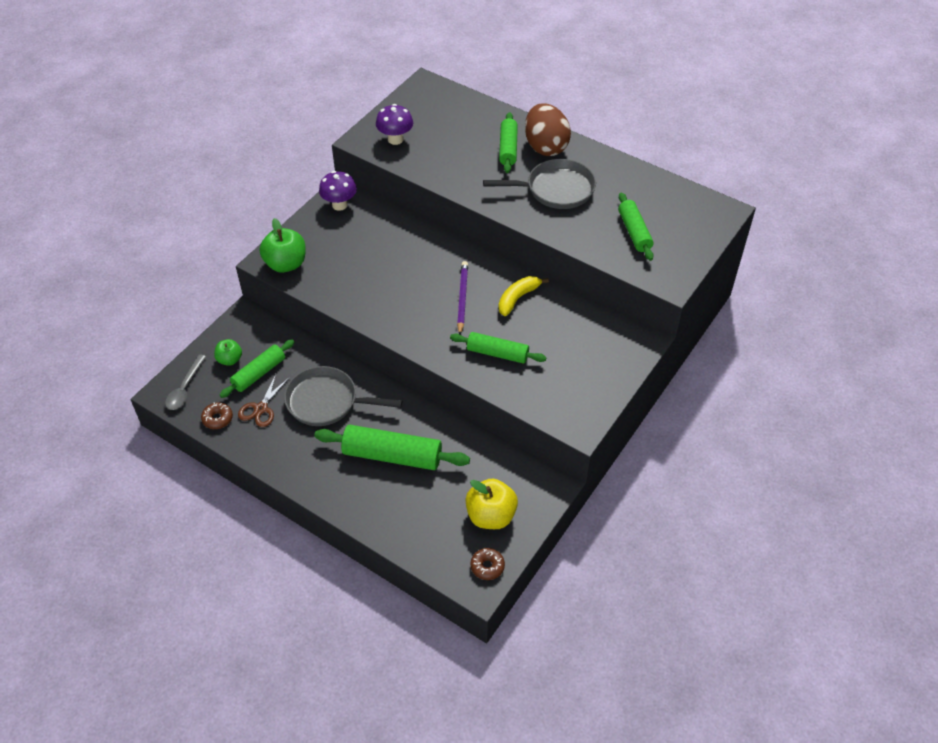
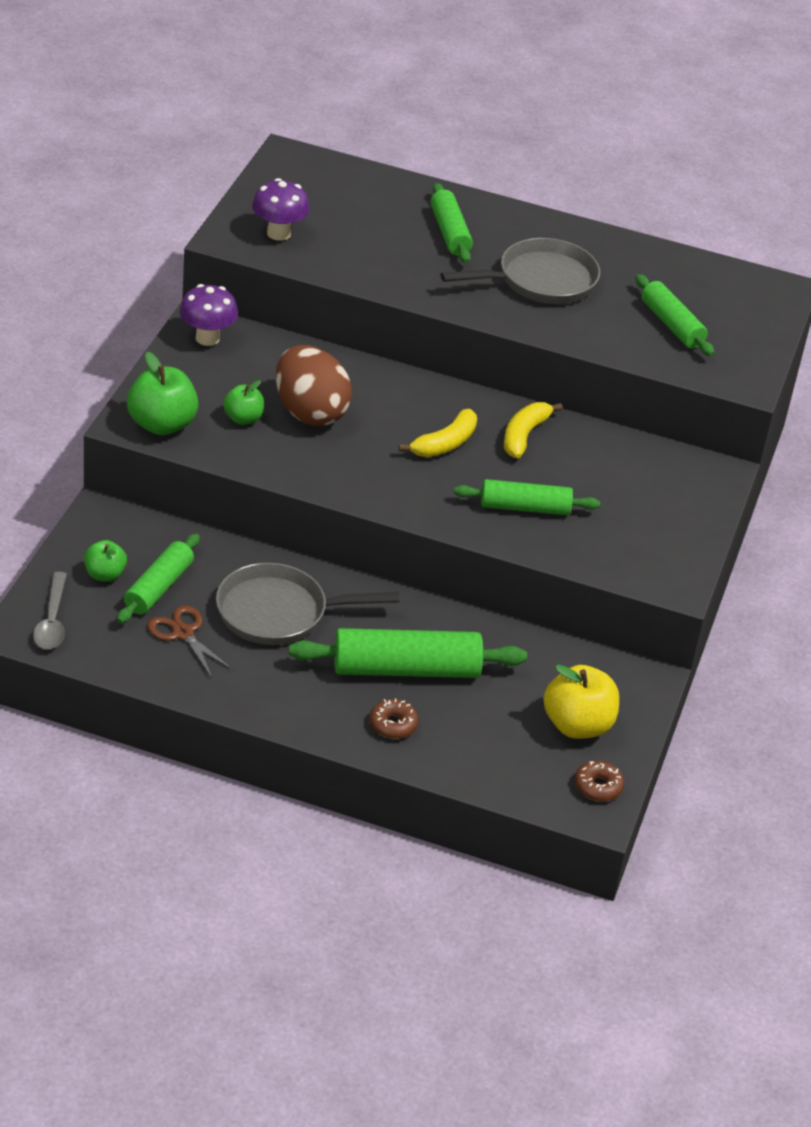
camera: 20 degrees left, 10 degrees down
(217, 419) = (122, 654): brown donut -> brown donut (393, 725)
(261, 408) = (183, 633): brown scissors -> brown scissors turned 135 degrees clockwise
(338, 265) = (243, 418): none -> green apple
(462, 298) = (445, 444): purple pencil -> yellow banana
(545, 147) = (502, 226): brown egg -> brown egg (310, 412)

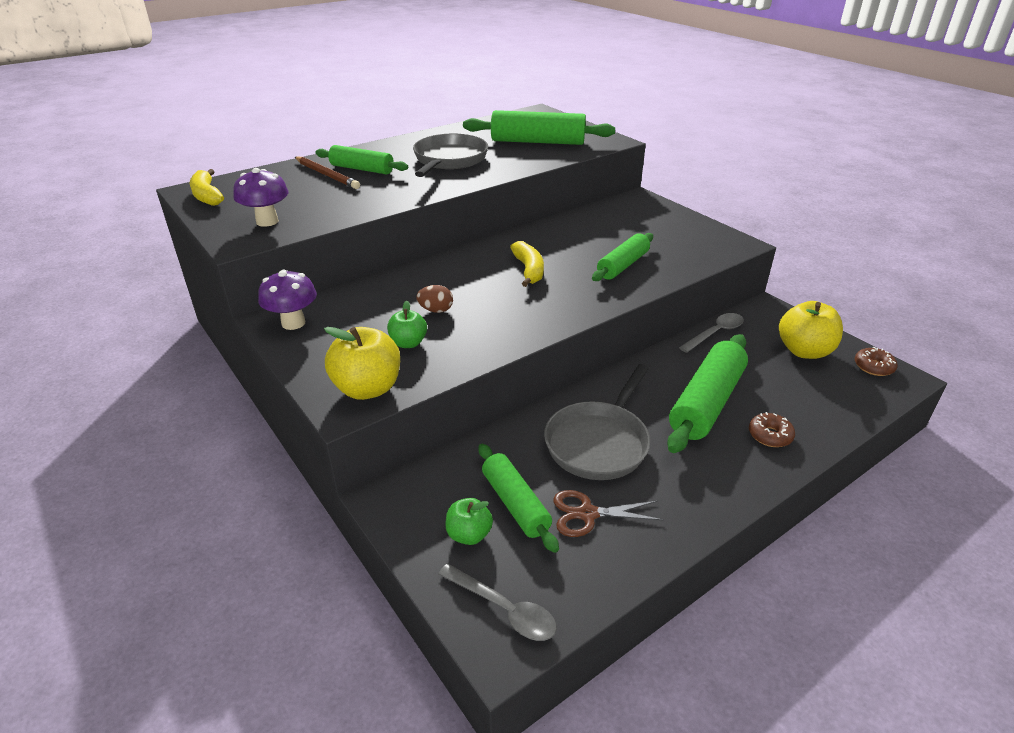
camera: 50 degrees left, 5 degrees down
(162, 424) = (367, 388): green apple -> yellow apple
(310, 412) = (436, 310): brown egg -> brown egg, size x0.44
(410, 217) = (326, 175): none -> brown pencil
(524, 436) = (548, 241): yellow banana -> yellow banana (207, 196)
(546, 647) = (715, 333): none -> grey spoon
(672, 325) = (538, 142): green rolling pin -> green rolling pin, size x1.56

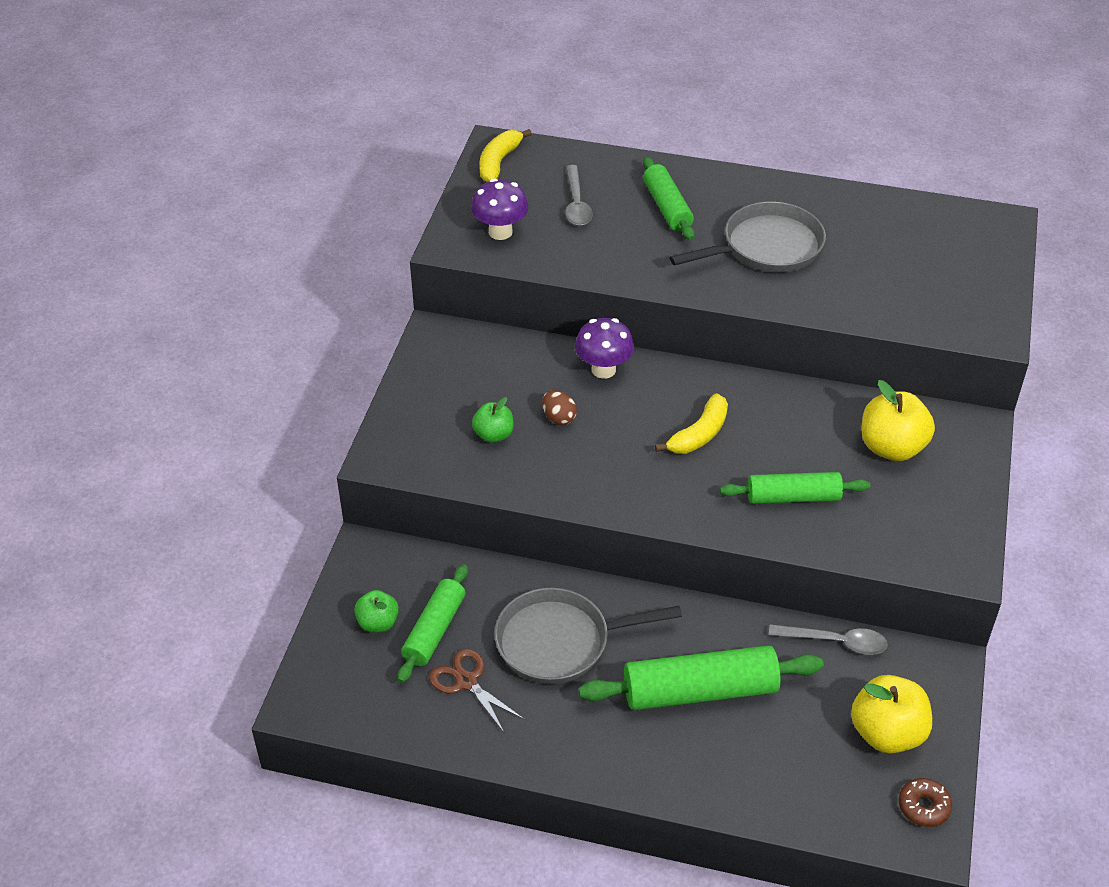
camera: 50 degrees right, 10 degrees up
(293, 323) = (444, 348): purple mushroom -> purple mushroom (603, 369)
(326, 175) = (626, 196): brown pencil -> none
(367, 388) = (413, 454): yellow apple -> yellow apple (891, 447)
(504, 609) = (331, 686): grey spoon -> grey spoon (576, 204)
(538, 142) = (905, 278): green rolling pin -> none
(770, 435) = (699, 761): brown donut -> none

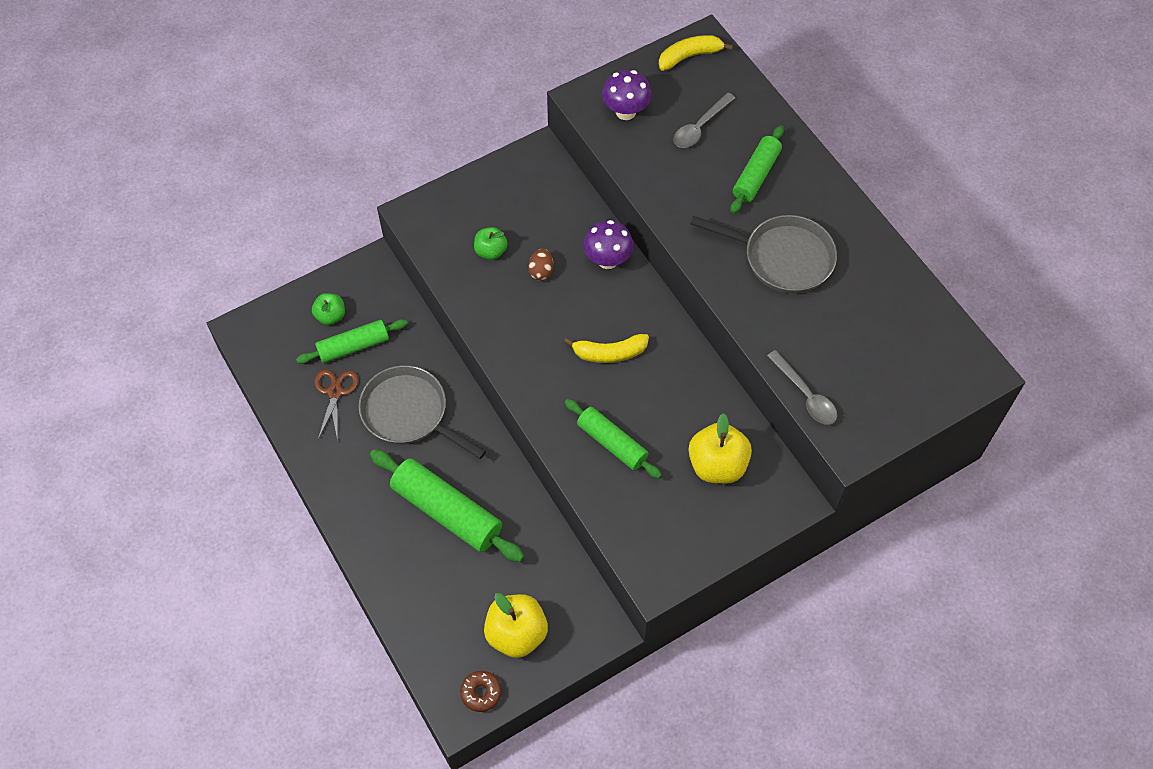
camera: 45 degrees right, 15 degrees up
(835, 642) = (558, 555): grey spoon -> grey spoon (805, 395)

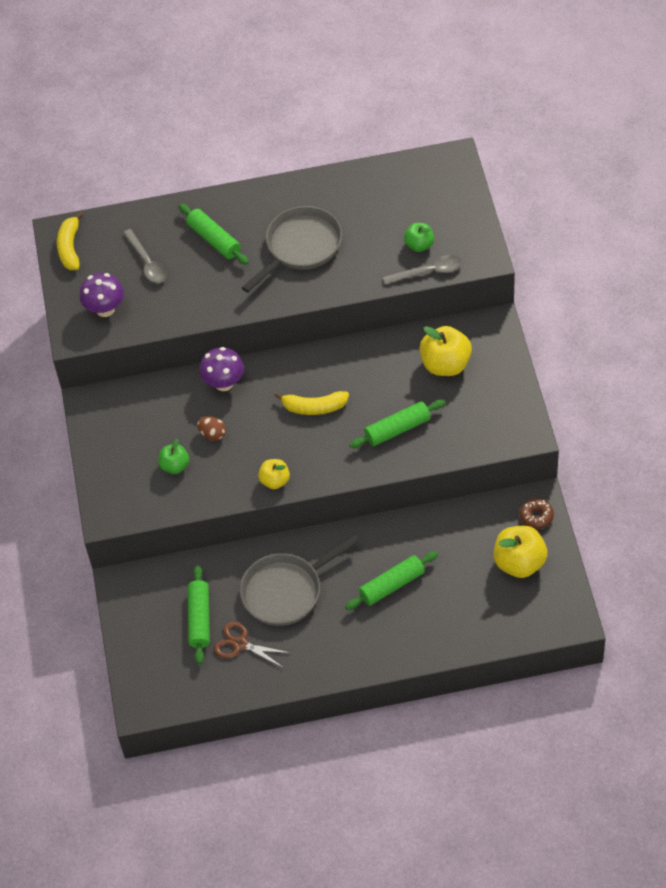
camera: 65 degrees left, 5 degrees down
(330, 316) = (159, 630): green apple -> green apple (419, 245)
(447, 511) = (392, 585): green rolling pin -> green rolling pin, size x0.64
(481, 693) = (560, 600): brown donut -> brown donut (536, 516)
(504, 346) = (275, 481): none -> yellow apple
(609, 353) = (314, 407): yellow banana -> yellow banana turned 75 degrees clockwise

